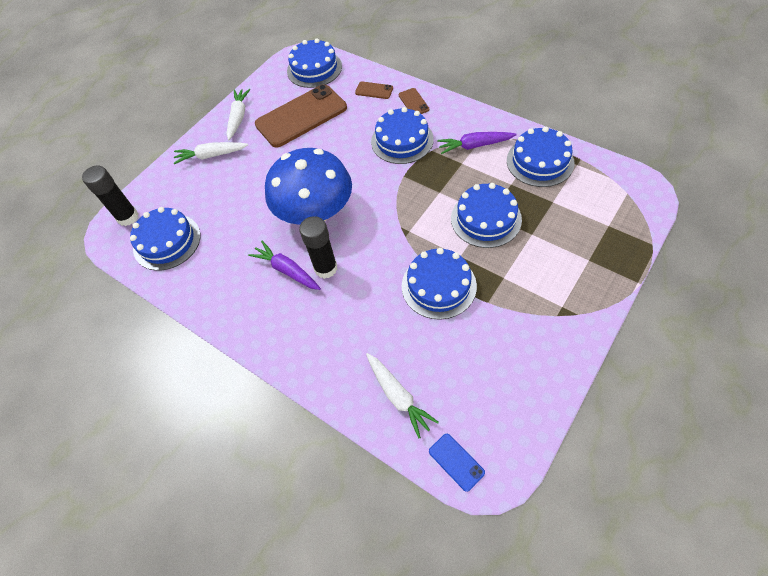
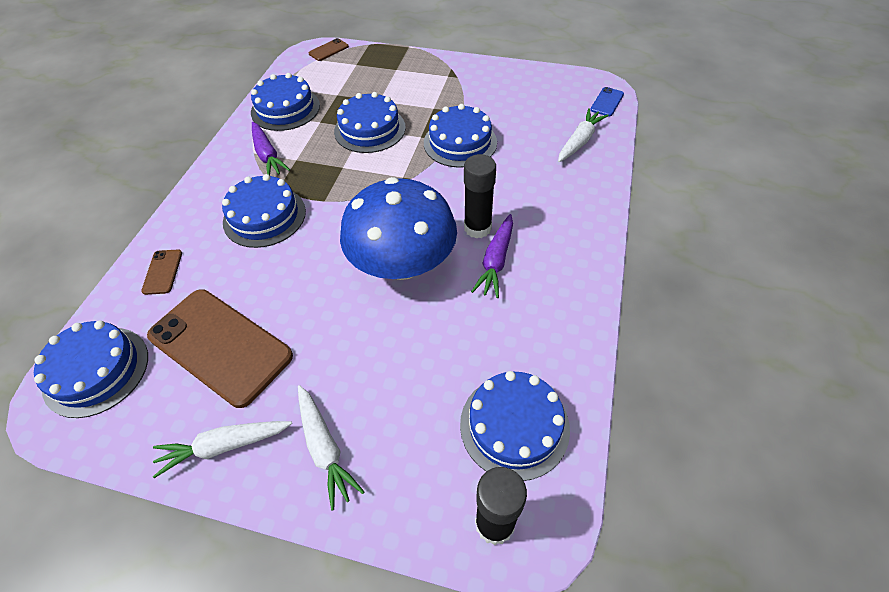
camera: 115 degrees left, 5 degrees down
(413, 102) = (191, 223): brown phone -> brown phone (328, 50)

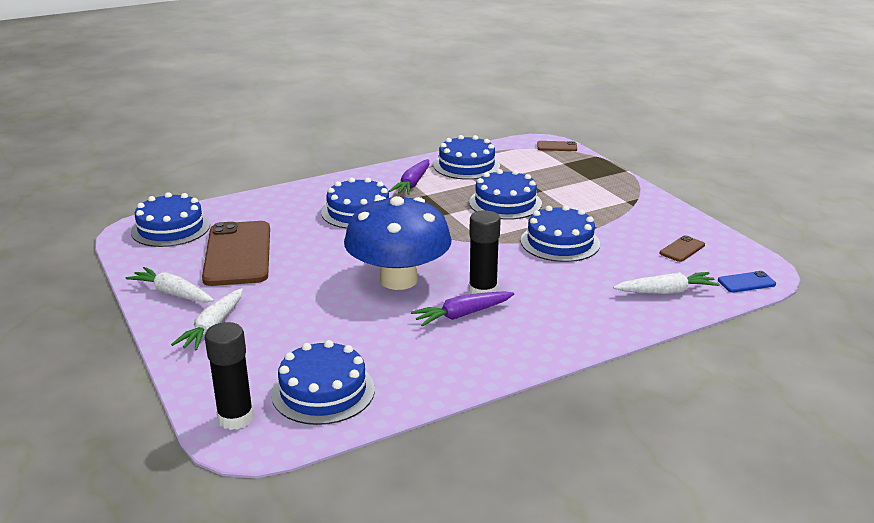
camera: 45 degrees right, 25 degrees down
(162, 272) = (264, 206): brown phone -> brown phone (682, 249)

